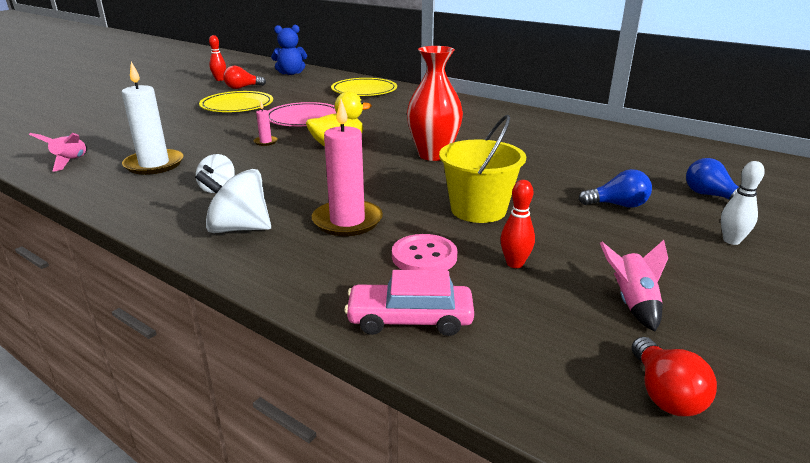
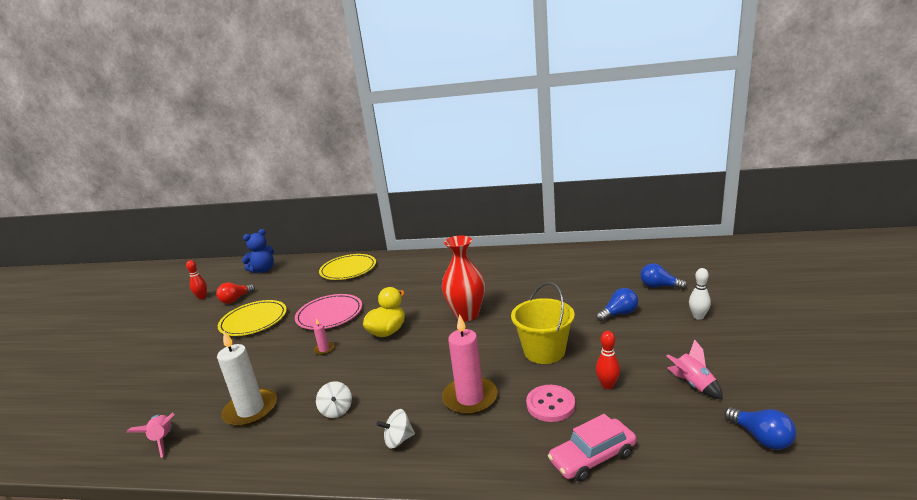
camera: 25 degrees left, 5 degrees down
(238, 228) = (398, 440): white spinning top -> white spinning top, size x0.60
(664, 394) = (761, 438): red light bulb -> blue light bulb

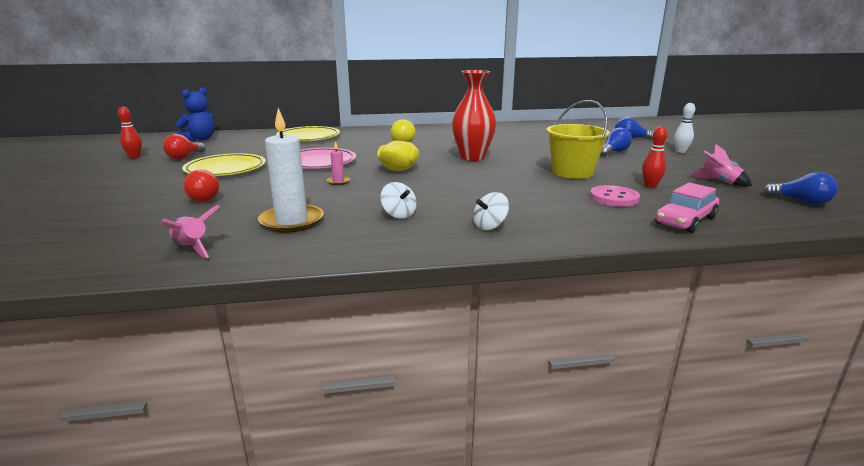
camera: 20 degrees left, 0 degrees up
(210, 367) = (202, 199): none -> red light bulb
(470, 398) = (533, 199): pink candle -> none

